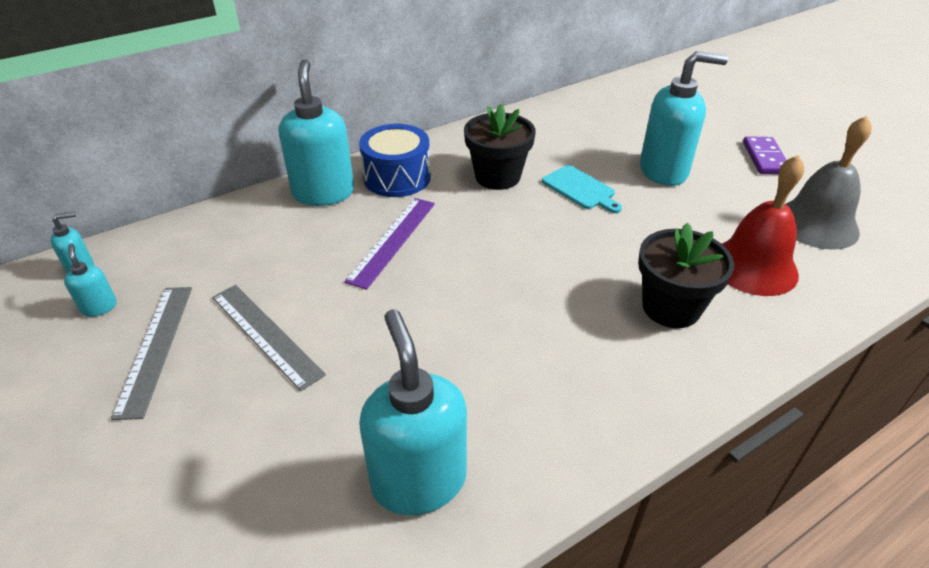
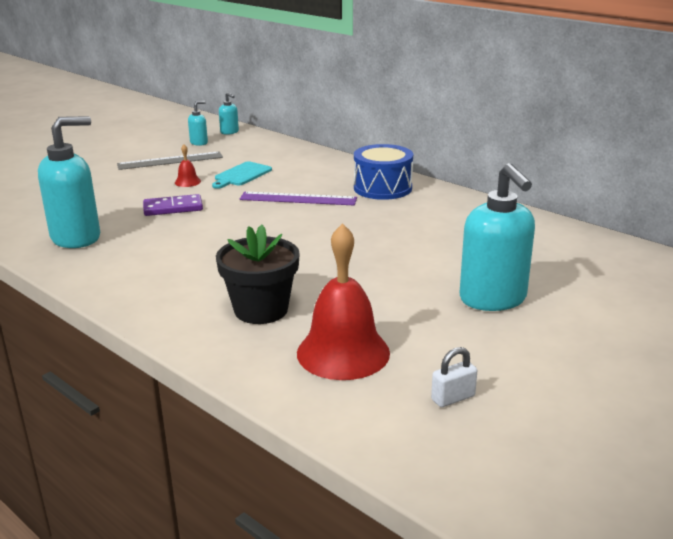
camera: 75 degrees right, 15 degrees down
(265, 334) = (187, 182): grey ruler -> red bell
(323, 193) = (344, 170): turquoise soap dispenser -> none
(497, 177) = (414, 222): black flower pot -> none
(580, 189) = (422, 259): turquoise cutting board -> turquoise cutting board (241, 175)
(764, 158) = (587, 365): purple domino -> purple domino (173, 208)
(816, 224) = (453, 398): grey bell -> white padlock

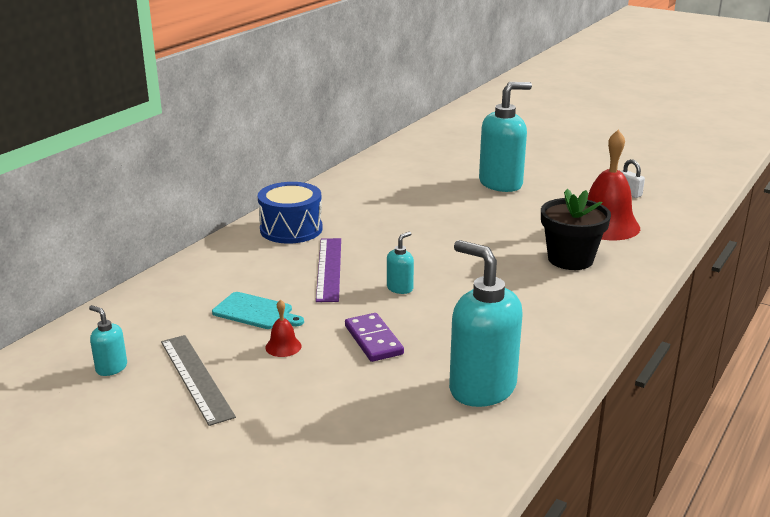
camera: 100 degrees left, 0 degrees up
(229, 132) = (61, 349): turquoise soap dispenser -> turquoise soap dispenser (400, 288)

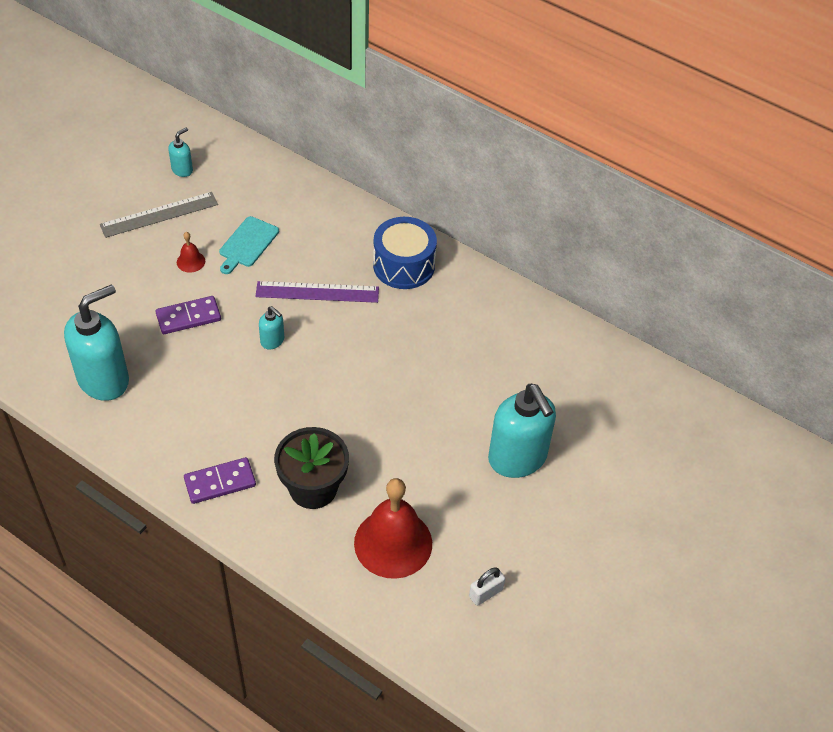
camera: 90 degrees right, 25 degrees up
(588, 303) = (220, 482): none -> purple domino

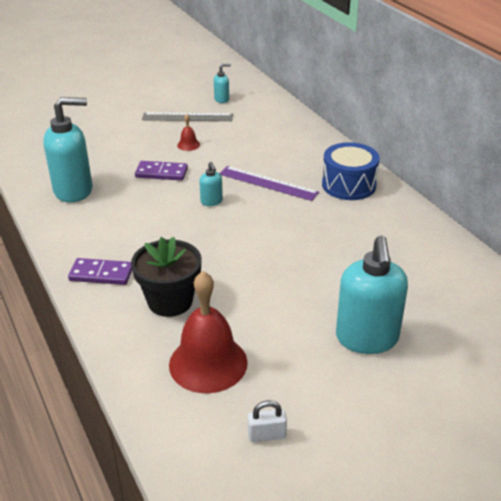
camera: 30 degrees right, 15 degrees down
(247, 244) = (236, 145): turquoise cutting board -> none

